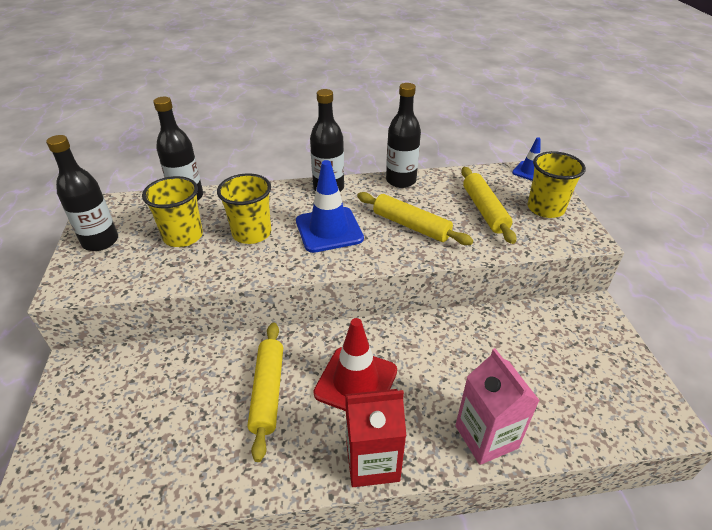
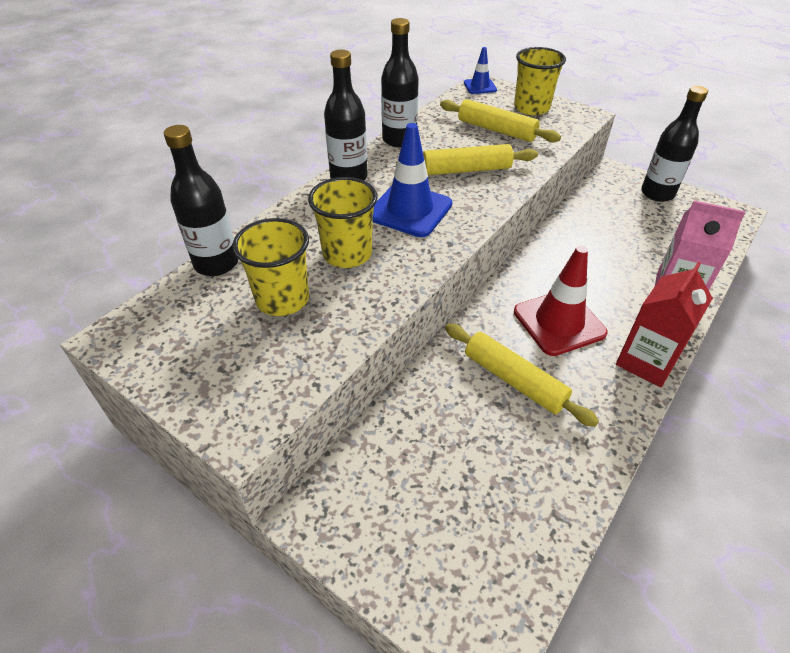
camera: 45 degrees left, 5 degrees up
(100, 241) = (193, 365): black bottle -> black bottle (657, 193)

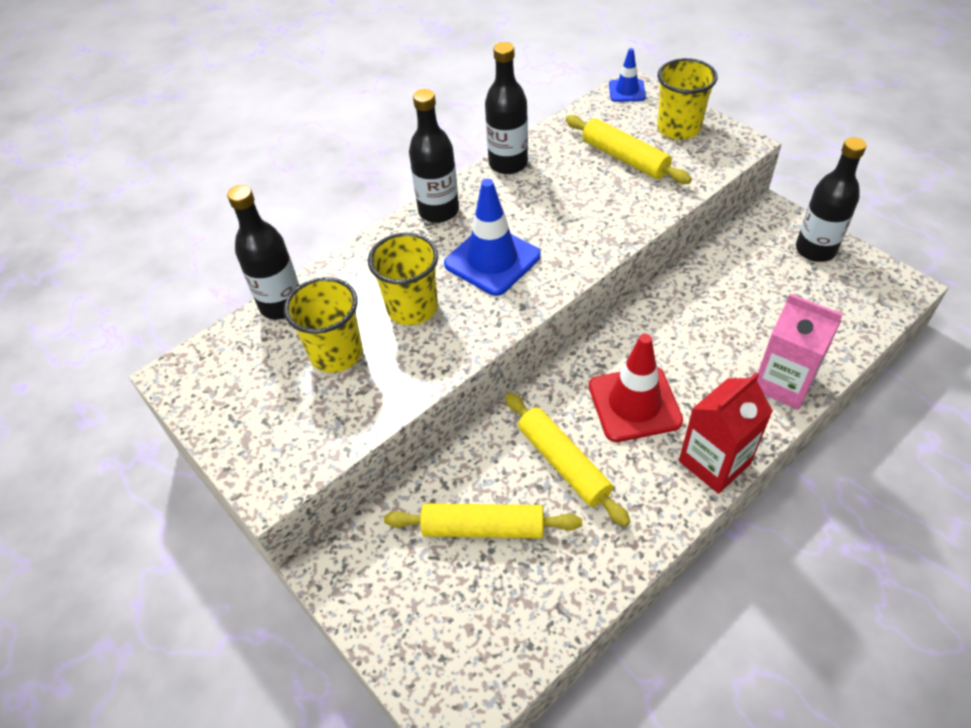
camera: 15 degrees right, 5 degrees up
(466, 170) = (571, 212): yellow rolling pin -> yellow rolling pin (483, 528)

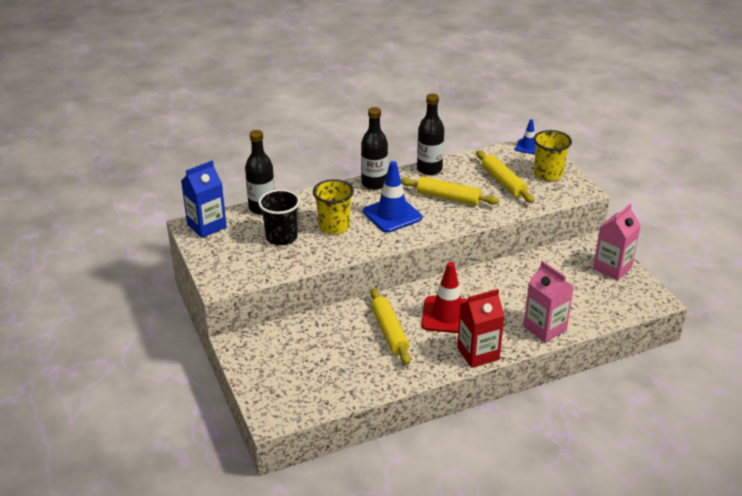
camera: 15 degrees right, 15 degrees down
(202, 367) = (206, 226): none -> blue carton
(336, 353) = (281, 237): yellow cup -> black cup
(483, 528) = (328, 348): yellow rolling pin -> yellow rolling pin (448, 198)
(815, 250) = (612, 268): black bottle -> pink carton

